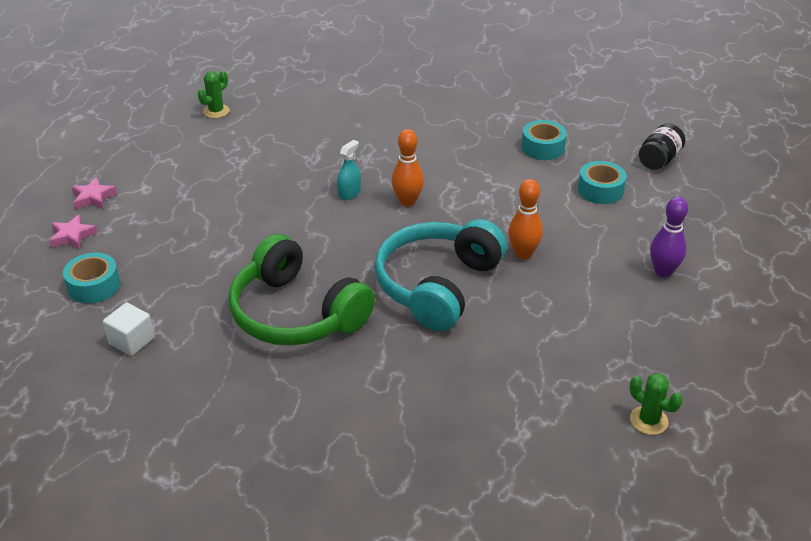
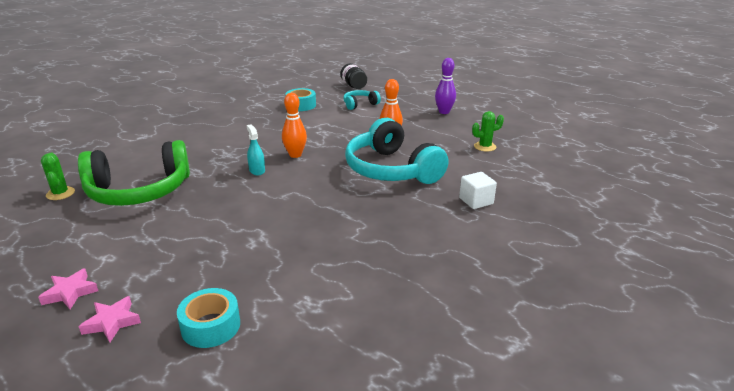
camera: 60 degrees left, 10 degrees down
(131, 341) = (318, 321): white cube -> white cube (476, 201)
(296, 313) = (366, 227): green headphones -> green headphones (139, 191)
(600, 190) = (360, 104): turquoise tape -> turquoise headphones
(648, 420) = (555, 149): green cactus -> green cactus (485, 146)

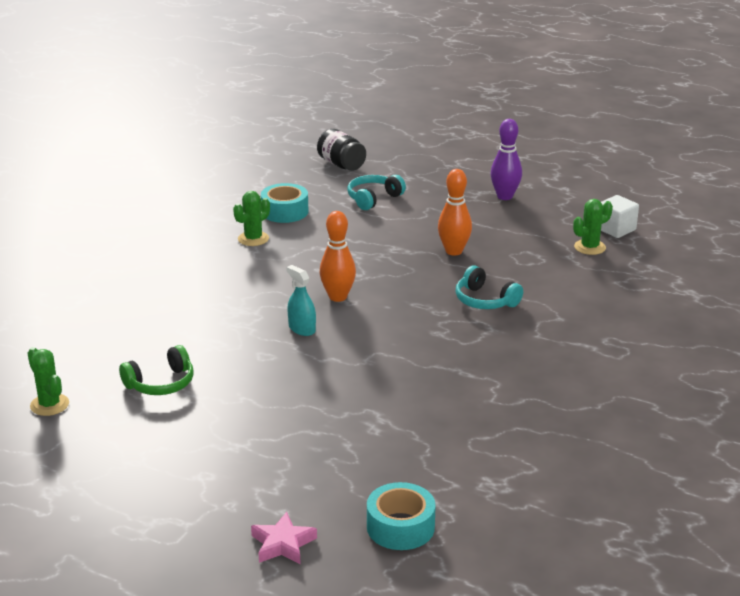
camera: 15 degrees left, 0 degrees up
(70, 292) = (199, 523): pink star -> none
(139, 191) = (161, 383): green headphones -> green headphones, size x0.47
(270, 117) = (253, 239): none -> green cactus
(391, 169) = (485, 300): turquoise headphones -> turquoise headphones, size x0.47
(476, 201) = (616, 329): white cube -> white cube (616, 229)

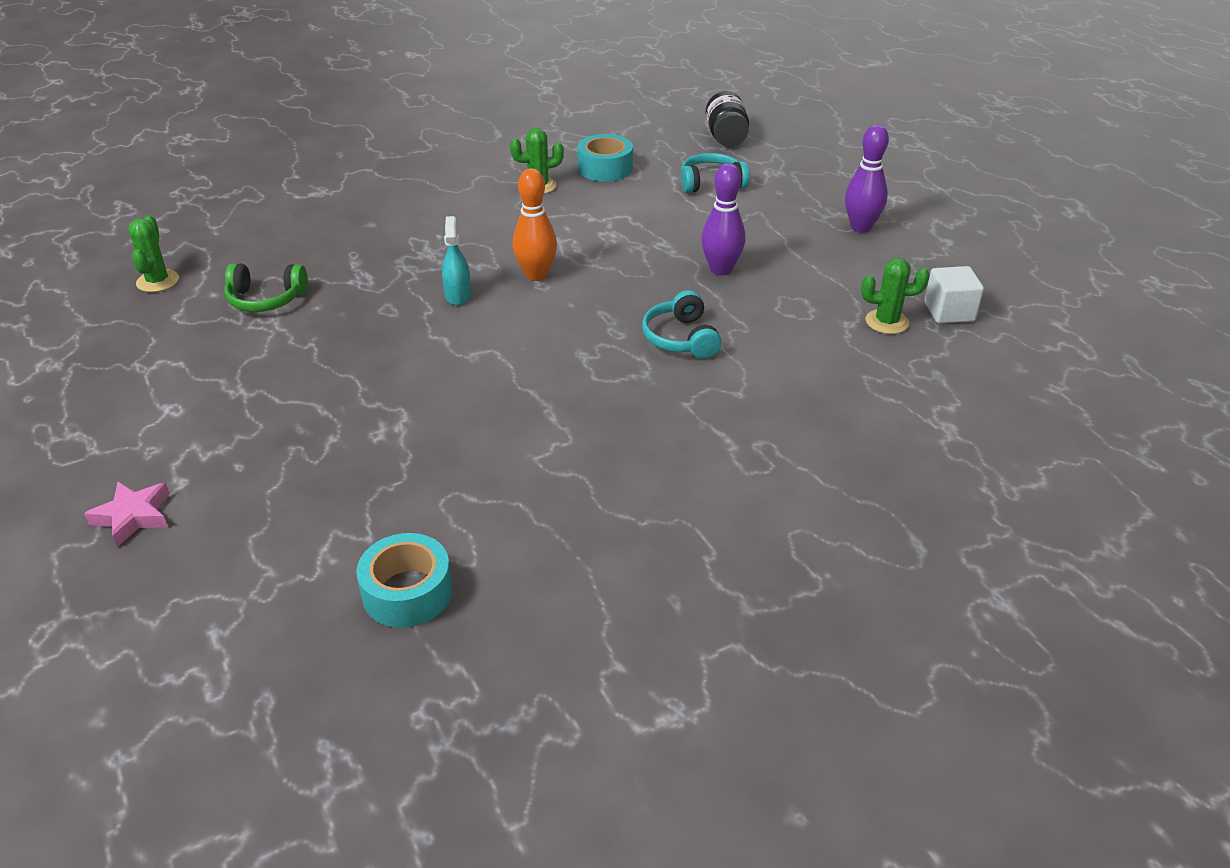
camera: 35 degrees right, 10 degrees up
(400, 527) = (253, 557): turquoise tape -> turquoise tape (407, 592)
(454, 251) = (721, 269): orange bowling pin -> purple bowling pin

